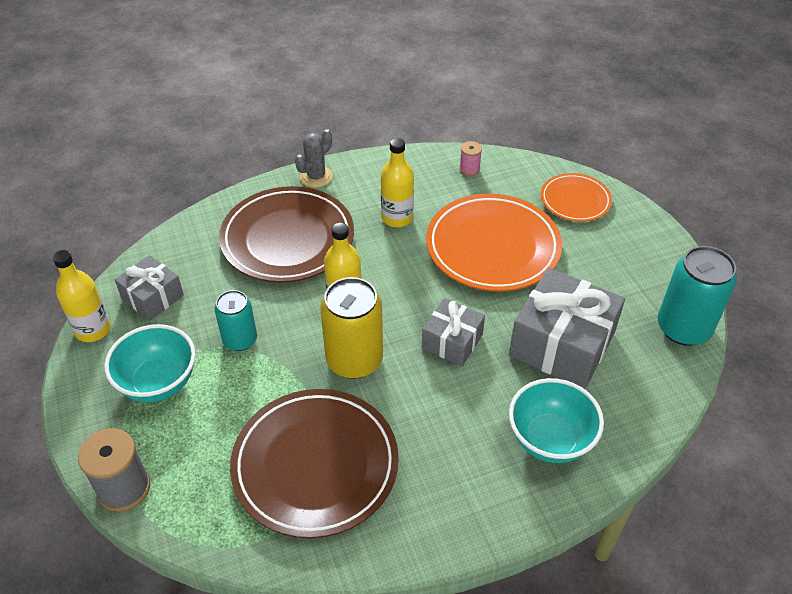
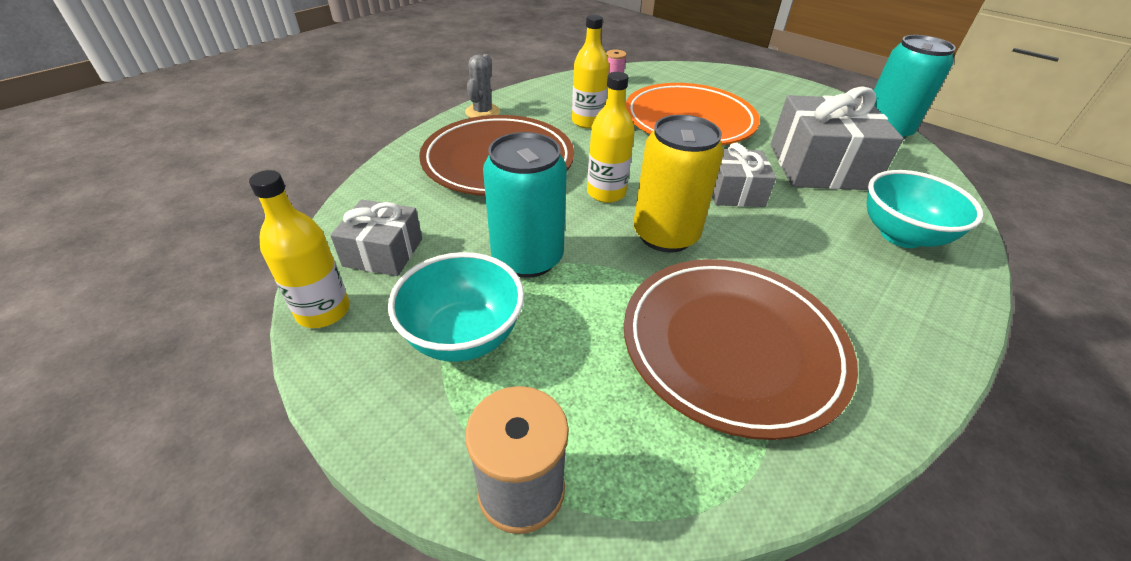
camera: 30 degrees left, 5 degrees down
(240, 340) = (527, 258): turquoise can -> turquoise can, size x1.61
(575, 200) = (714, 80): orange plate -> none

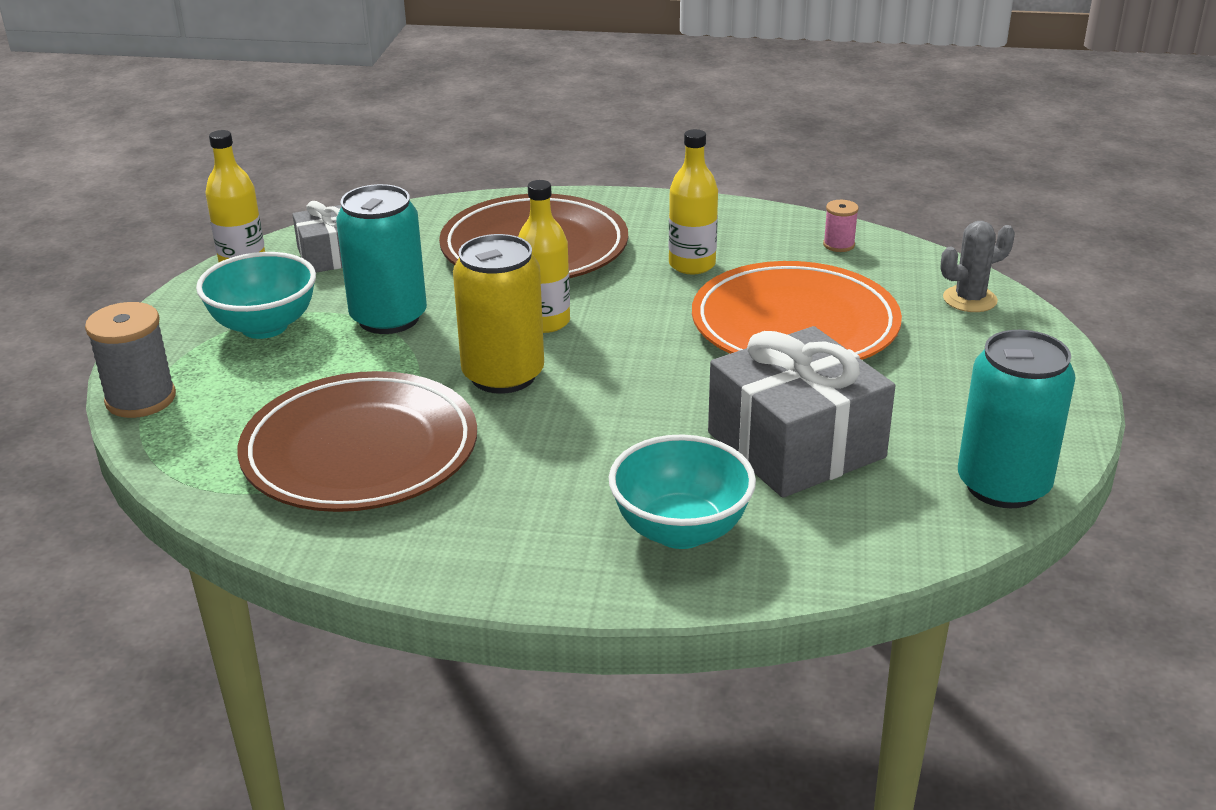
camera: 60 degrees right, 10 degrees down
(482, 112) = (626, 203): grey cactus -> grey cactus (969, 299)
(734, 192) = (645, 396): grey gift -> none

